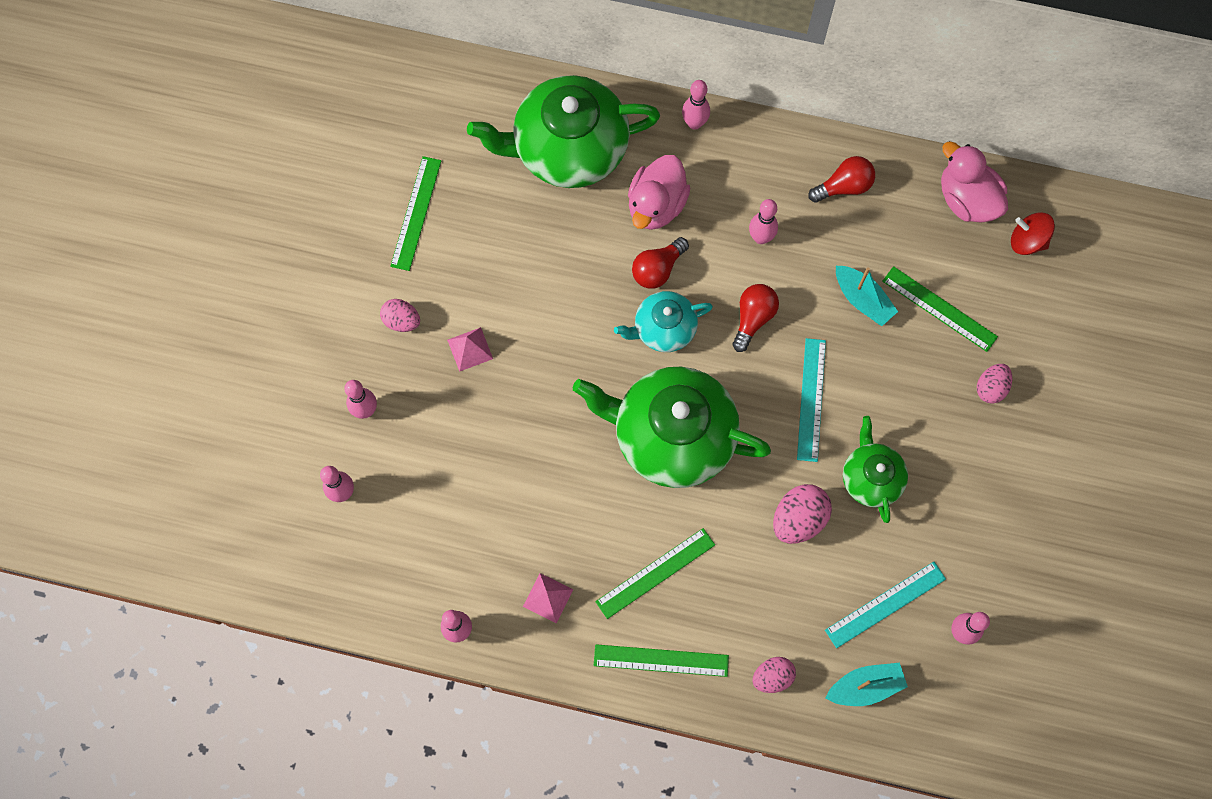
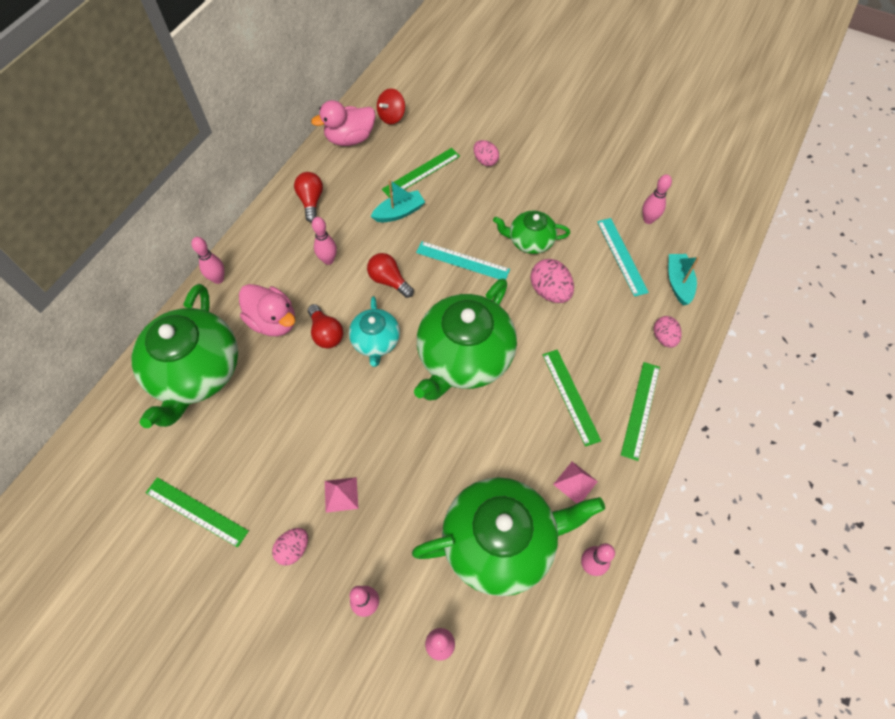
camera: 75 degrees left, 10 degrees down
(461, 528) = (500, 541): none -> green teapot

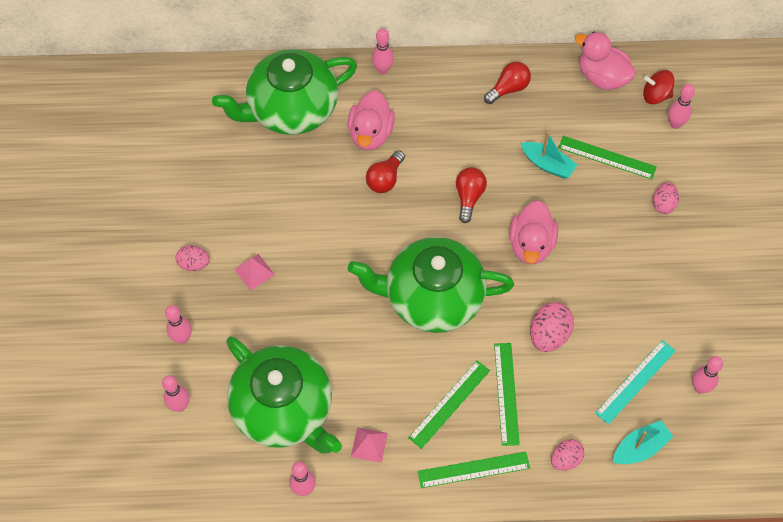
camera: 60 degrees right, 0 degrees up
(196, 511) = (184, 182): green ruler -> green ruler (506, 393)
(328, 260) = (457, 138): pink bowling pin -> pink bowling pin (675, 124)
(376, 341) = (402, 221): turquoise teapot -> none
(462, 261) = (531, 245): turquoise ruler -> pink duck
(530, 241) = (594, 291): green teapot -> none

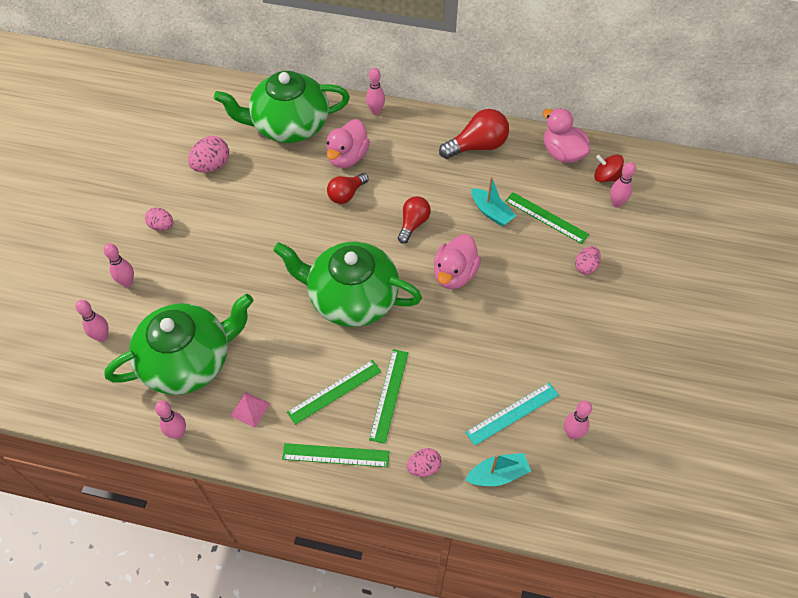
camera: 15 degrees right, 5 degrees down
(254, 272) = (208, 243): pink pyramid -> none
(284, 409) = (188, 361): green teapot -> green teapot turned 90 degrees counterclockwise
(508, 89) = (477, 146): red light bulb -> red light bulb, size x1.53
(549, 335) = (445, 354): pink egg -> pink egg (212, 166)

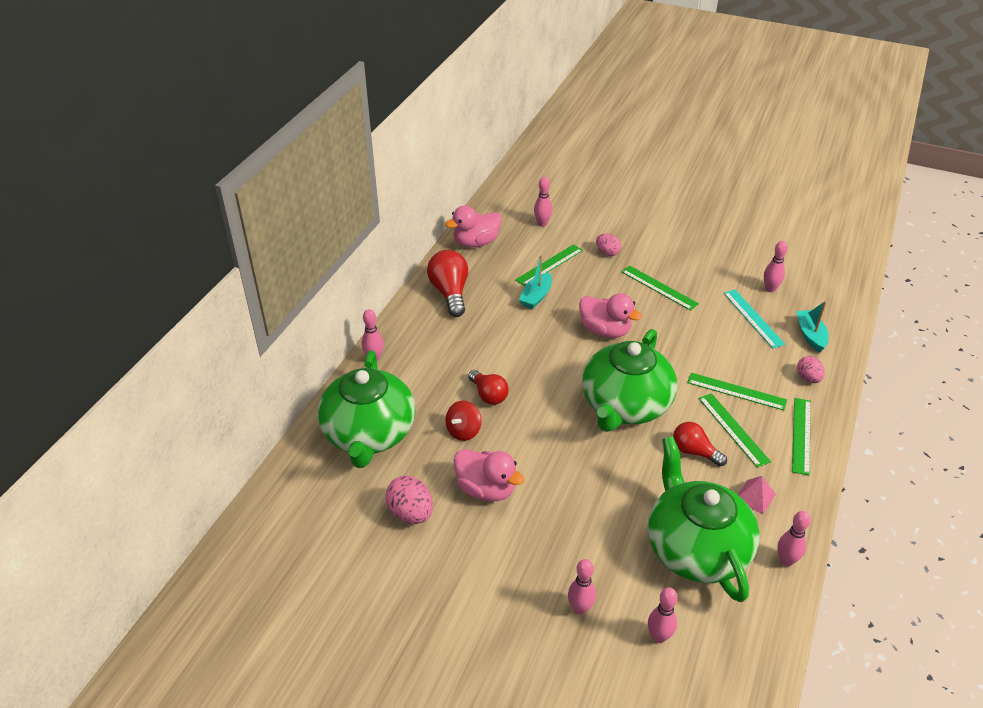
camera: 80 degrees left, 15 degrees down
(162, 226) = (497, 569): pink egg -> none
(347, 157) = (435, 388): pink duck -> pink duck (486, 489)
(413, 224) = (539, 350): red light bulb -> red light bulb (694, 452)
(491, 212) = (536, 297): turquoise boat -> turquoise boat turned 150 degrees clockwise
(539, 318) = (659, 287): none -> green ruler
(606, 177) = (511, 224): red spinning top -> red spinning top (463, 431)

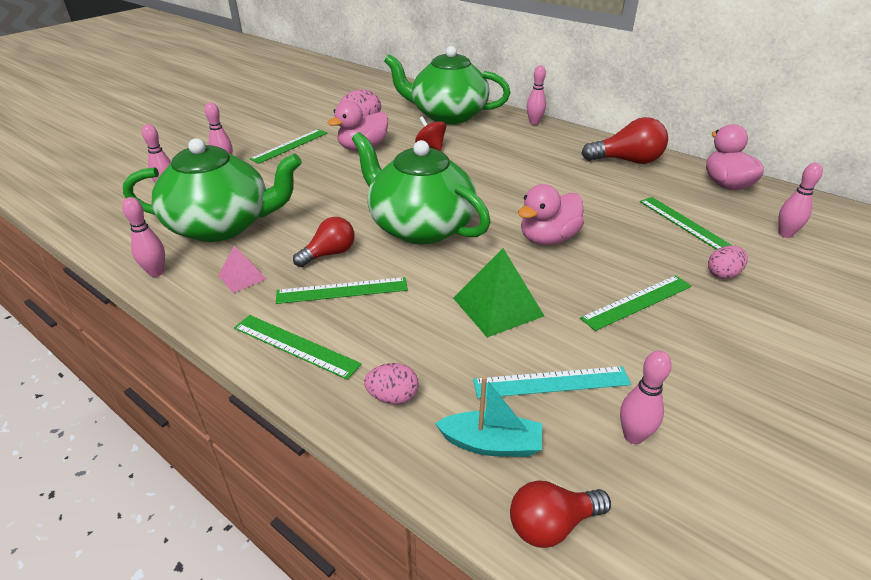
camera: 105 degrees right, 5 degrees down
(488, 395) = (469, 161): red light bulb -> red light bulb (552, 524)
(536, 297) = (618, 205): turquoise boat -> none
(701, 347) = (497, 307): none -> green pyramid
(736, 391) = (401, 313): green ruler -> green ruler (290, 146)

